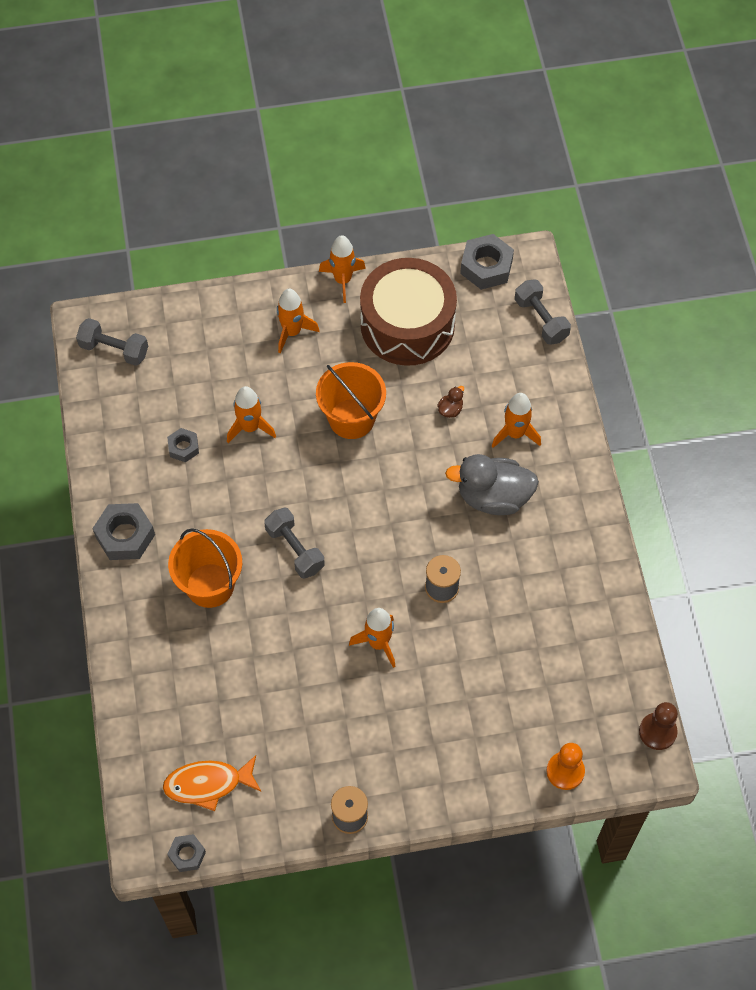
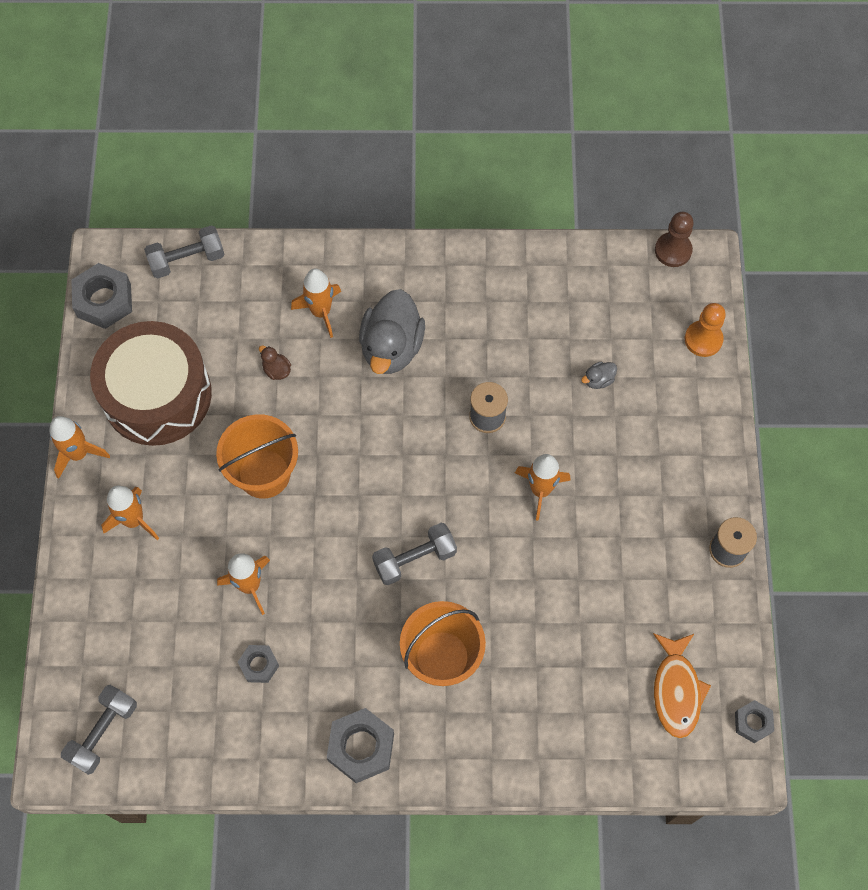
camera: 80 degrees left, 5 degrees up
(499, 679) = (598, 380): none -> grey duck

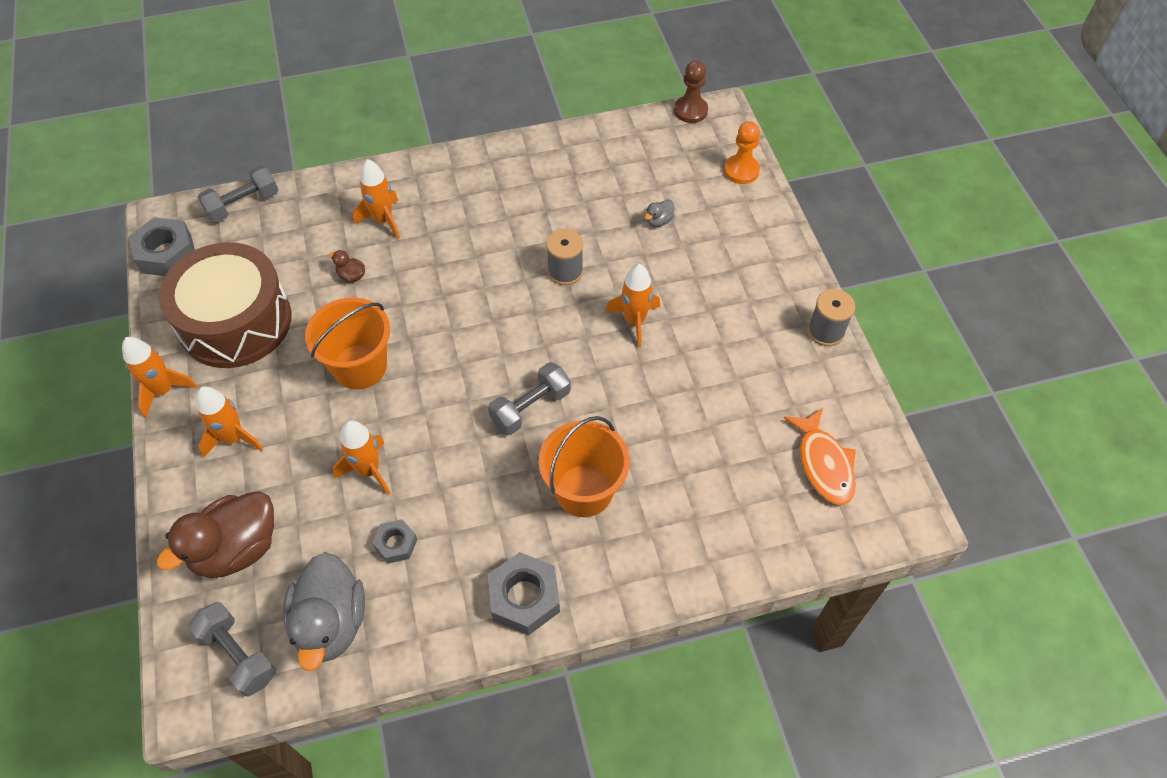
camera: 15 degrees left, 10 degrees down
(103, 732) = (238, 654): grey dumbbell -> grey dumbbell turned 60 degrees counterclockwise
(118, 632) = (236, 549): none -> brown duck
(391, 347) = (458, 234): grey duck -> grey duck (331, 623)
(753, 722) = (907, 475): grey nut -> none

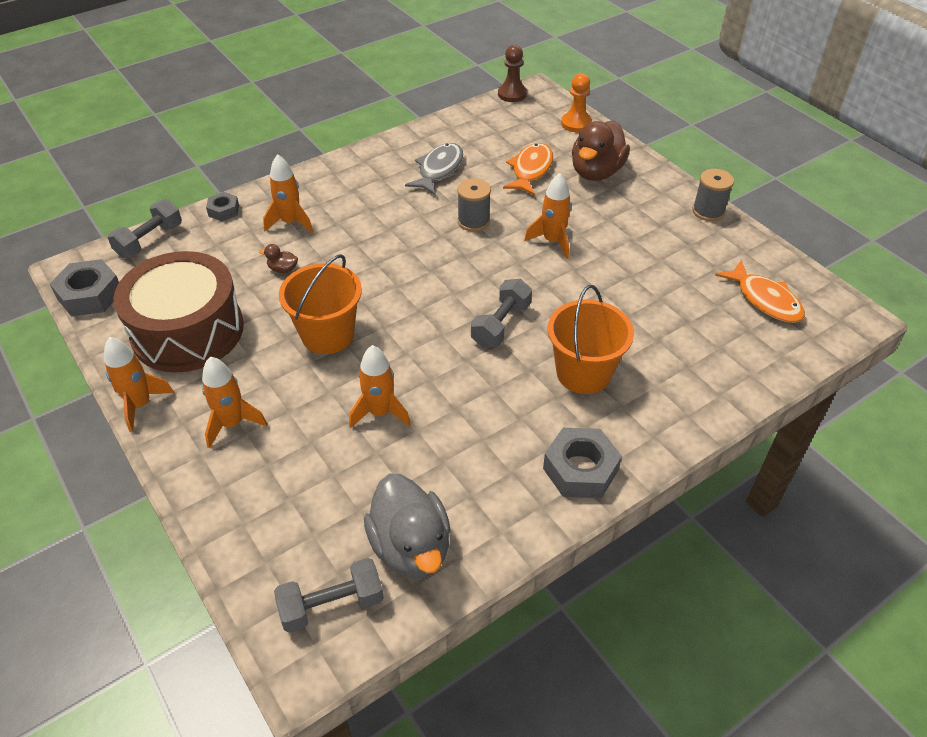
camera: 20 degrees left, 10 degrees down
(236, 549) = (283, 514): brown duck -> brown duck (596, 172)
(238, 654) = (332, 605): grey dumbbell -> grey dumbbell turned 45 degrees counterclockwise
(396, 544) = (438, 463): grey nut -> grey nut (224, 211)
(561, 193) = (439, 169): none -> grey fish
(658, 221) = (530, 170): grey duck -> orange fish

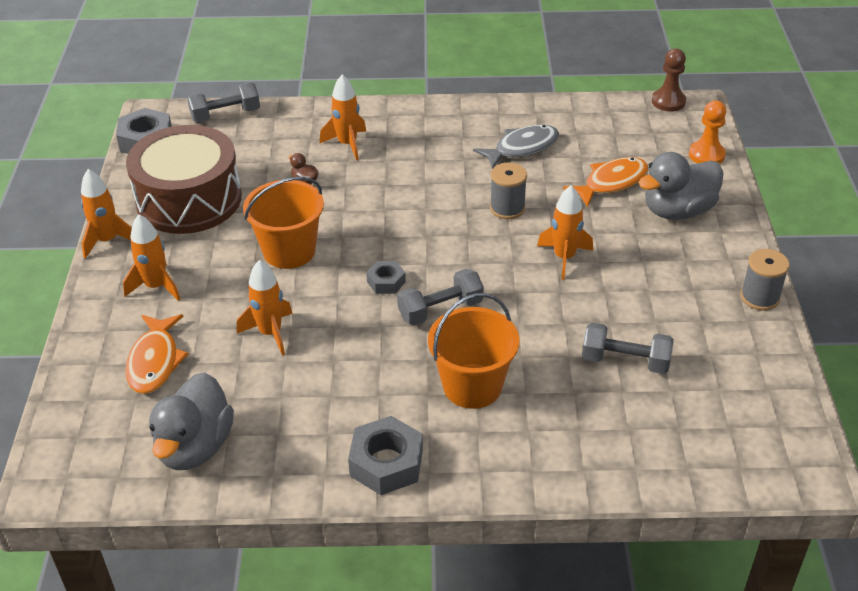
camera: 35 degrees right, 5 degrees down
(224, 211) = (303, 112): grey nut -> grey nut (386, 282)
(332, 605) = (102, 455): grey dumbbell -> grey dumbbell (625, 361)
(596, 172) = (678, 211): brown duck -> grey duck
(765, 300) = (727, 408): orange fish -> orange fish (155, 361)

